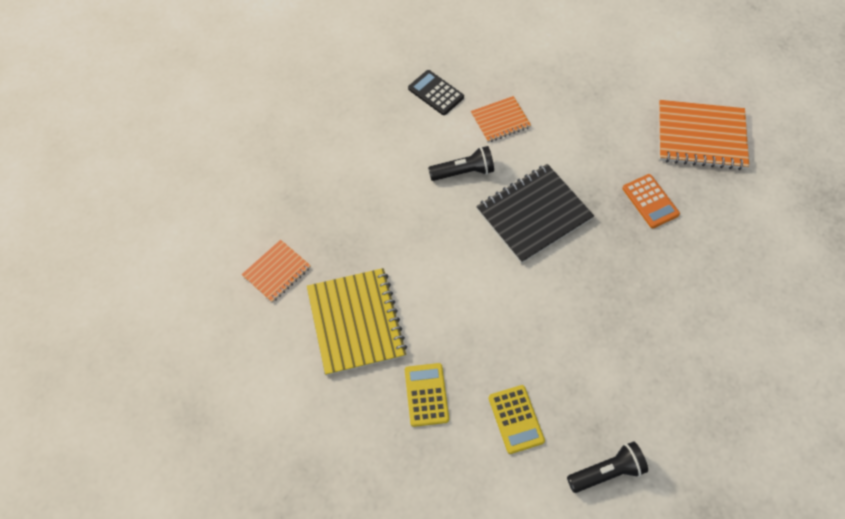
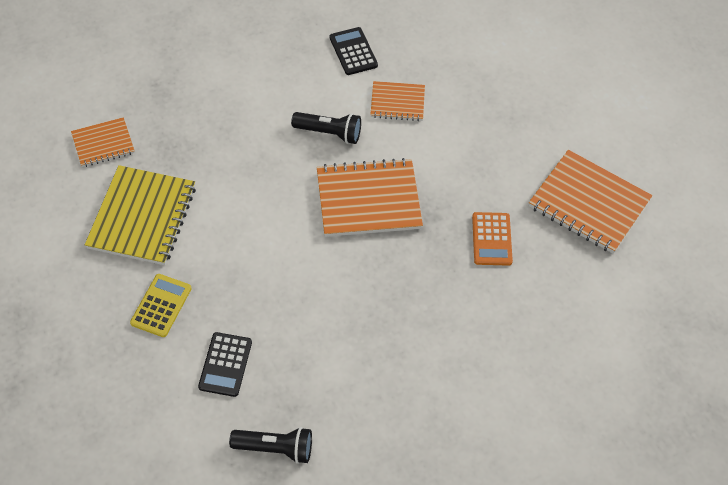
camera: 25 degrees right, 5 degrees down
(516, 419) = (225, 364): yellow calculator -> black calculator
(533, 215) = (368, 200): black notebook -> orange notebook

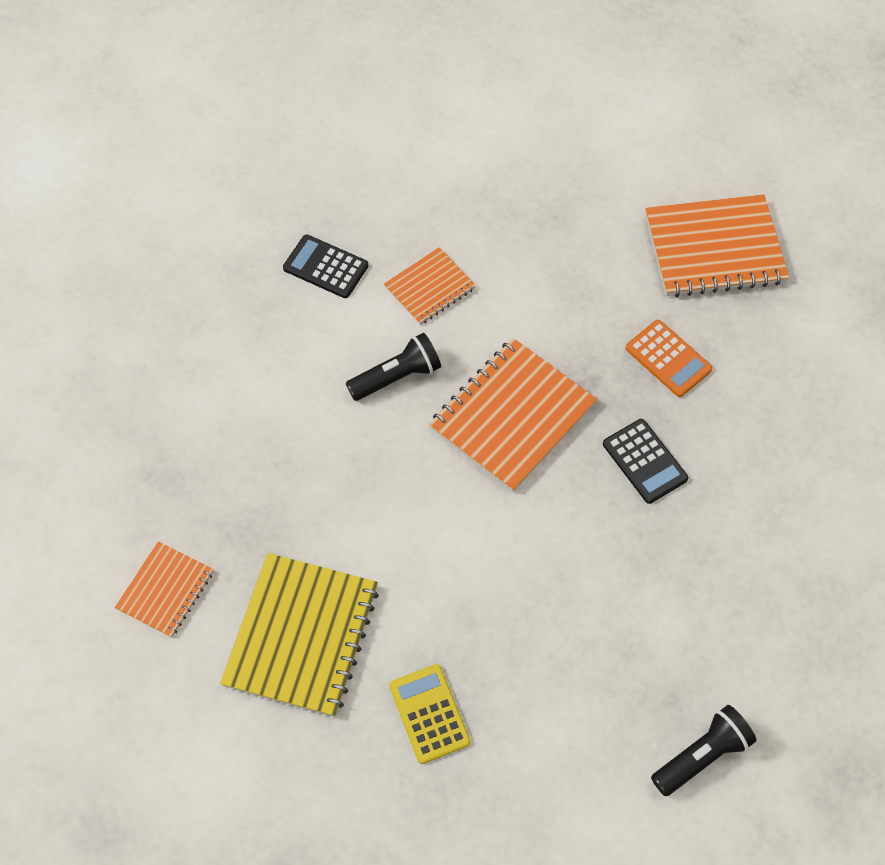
camera: 40 degrees left, 5 degrees up
(142, 217) = (301, 636): yellow notebook -> yellow notebook turned 45 degrees clockwise
(225, 364) = (561, 715): black calculator -> black calculator (644, 461)

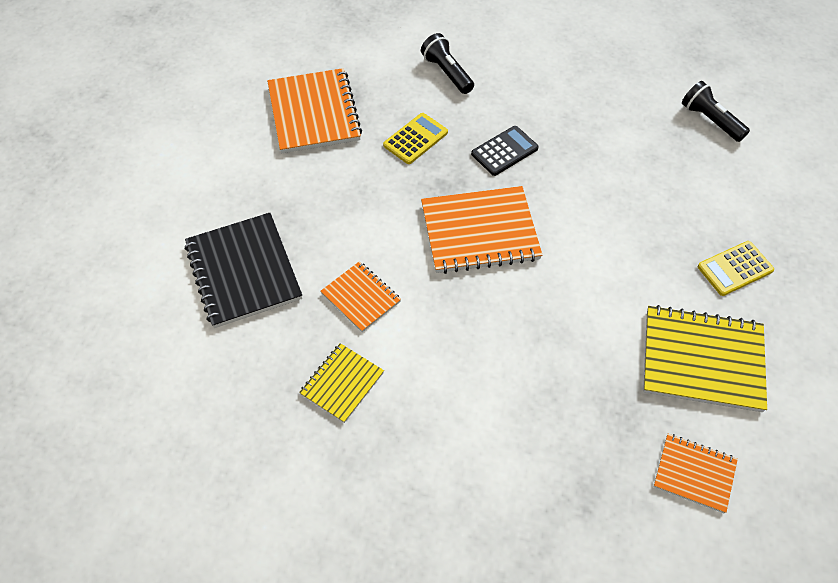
camera: 95 degrees left, 5 degrees down
(326, 267) = (342, 383): black calculator -> yellow notebook
(397, 377) = (453, 314): black flashlight -> black flashlight (447, 72)
(475, 181) = (243, 271): none -> black notebook
(512, 416) = (479, 232): orange notebook -> orange notebook turned 45 degrees counterclockwise
(668, 359) = (415, 139): orange calculator -> yellow calculator

